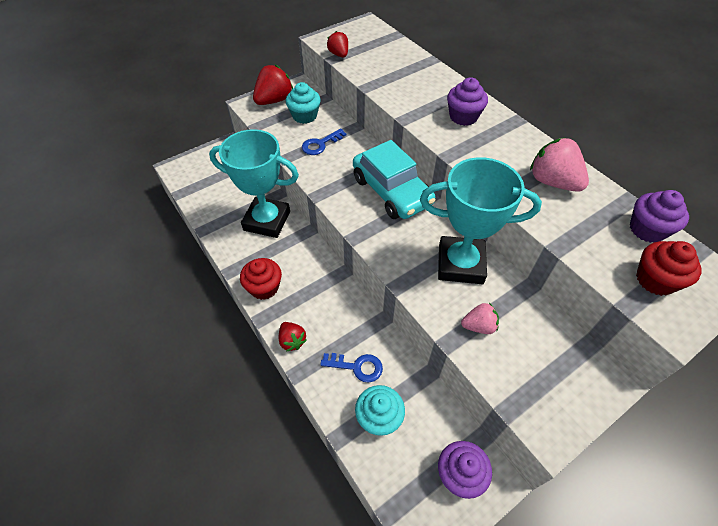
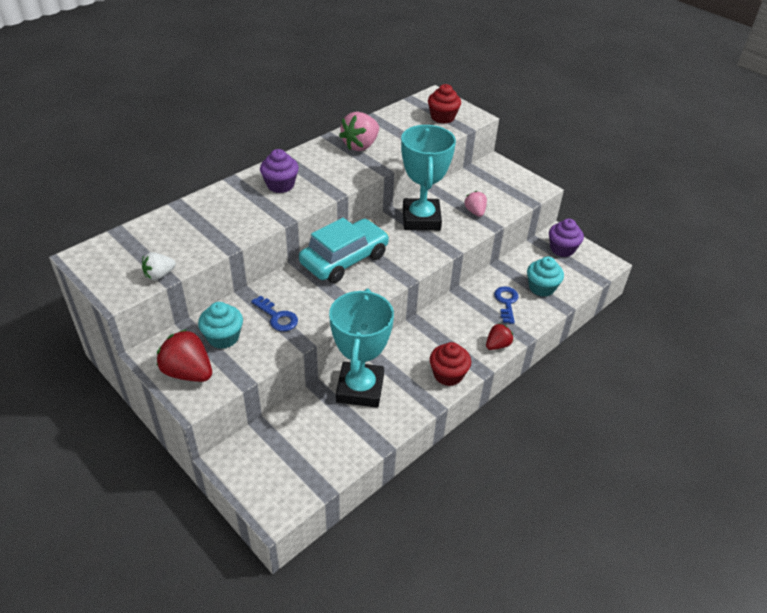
camera: 100 degrees left, 10 degrees down
(339, 54) = (159, 275): red strawberry -> white strawberry
(647, 229) = (400, 114): purple cupcake -> none

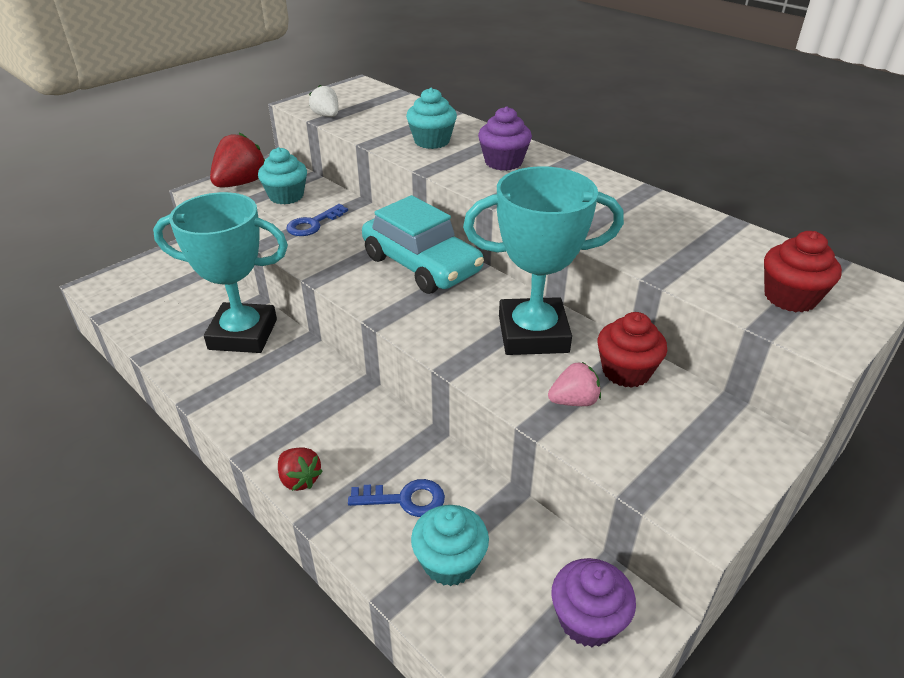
camera: 90 degrees right, 5 degrees down
(235, 216) = (432, 141): none -> turquoise cupcake
(360, 145) = (633, 214): pink strawberry -> none
(448, 375) = (248, 416): red cupcake -> red cupcake (626, 371)

